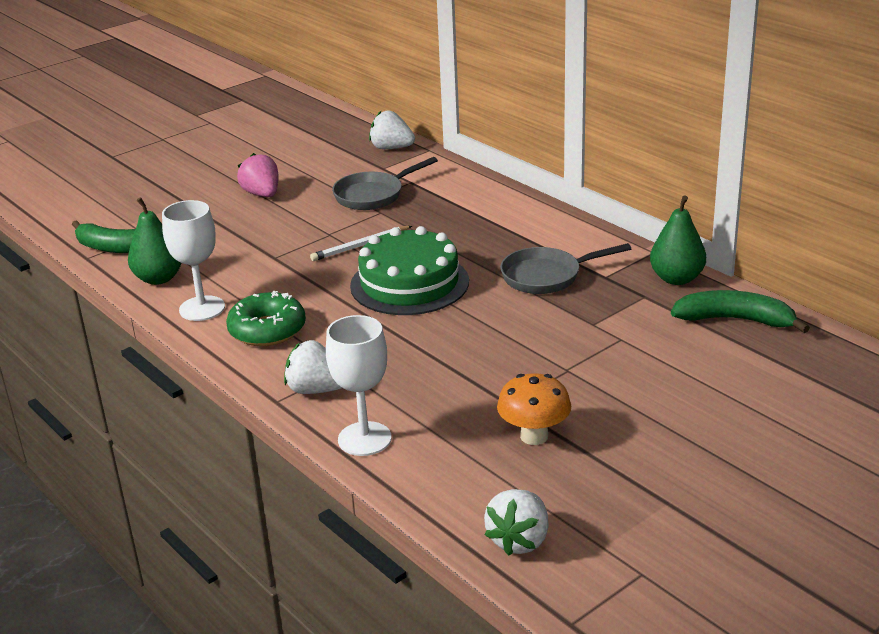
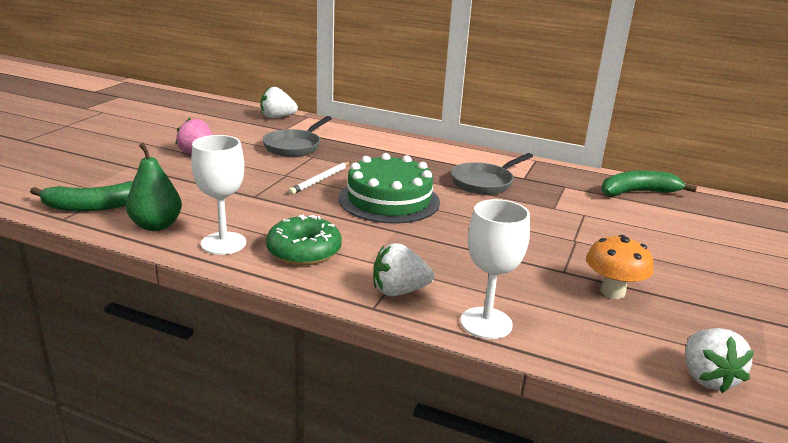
camera: 30 degrees left, 5 degrees down
(676, 278) = (570, 173): green pear -> none

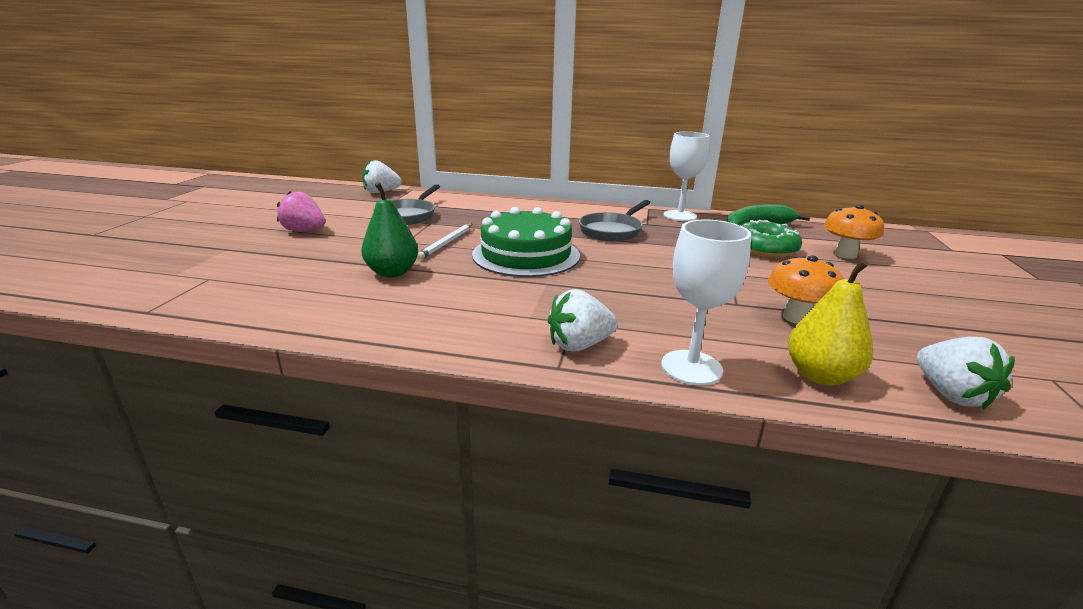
camera: 10 degrees left, 0 degrees up
(94, 206) = (186, 294): green banana -> none
(156, 225) = (269, 307): green pear -> green pear (392, 272)
(223, 243) = (357, 317): white goblet -> white goblet (680, 216)
(304, 251) = (454, 315): green donut -> green donut (764, 249)
(597, 345) = (820, 375): none -> yellow pear
(711, 234) = (845, 255): none -> orange mushroom

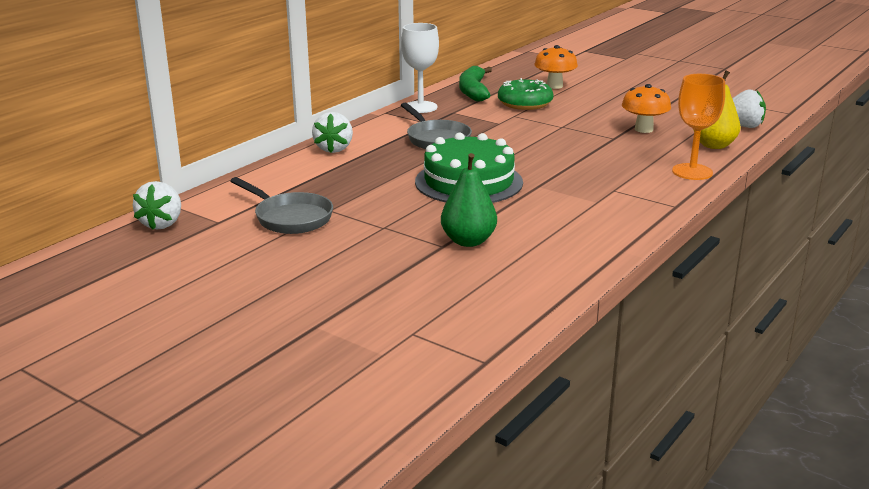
camera: 65 degrees left, 0 degrees up
(304, 231) = (289, 278): pink strawberry -> none
(447, 243) = (406, 209): white pencil -> none
(579, 345) = (649, 194): white strawberry -> white strawberry (334, 149)
(691, 367) = (692, 172): white goblet -> orange goblet

